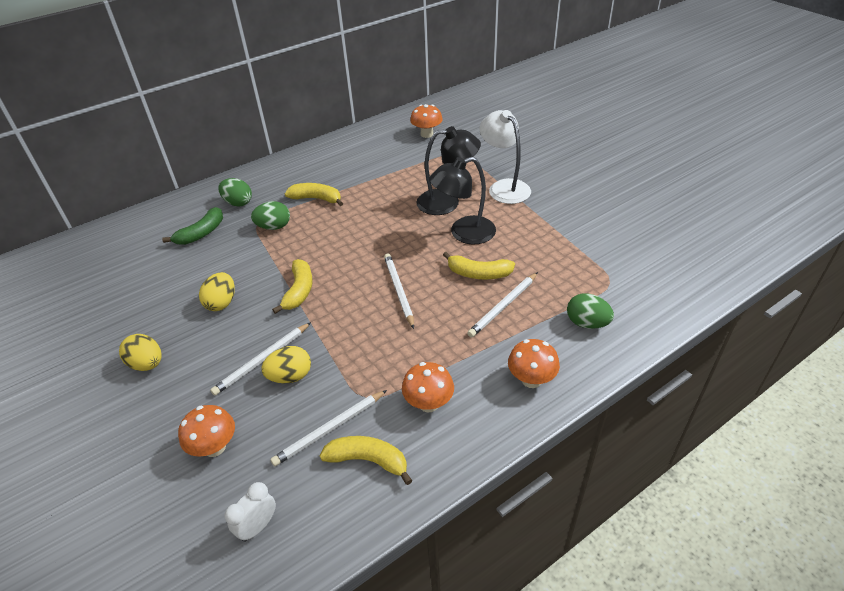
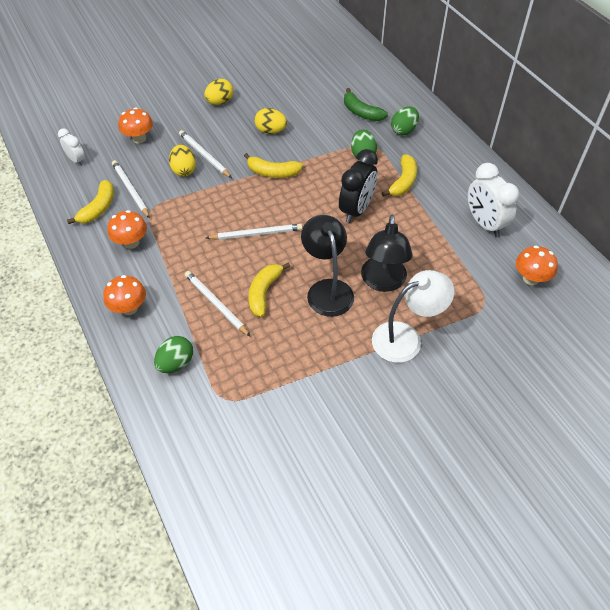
camera: 95 degrees right, 10 degrees up
(357, 224) = (356, 210): none -> black clock
(369, 154) = (484, 224): none -> white clock

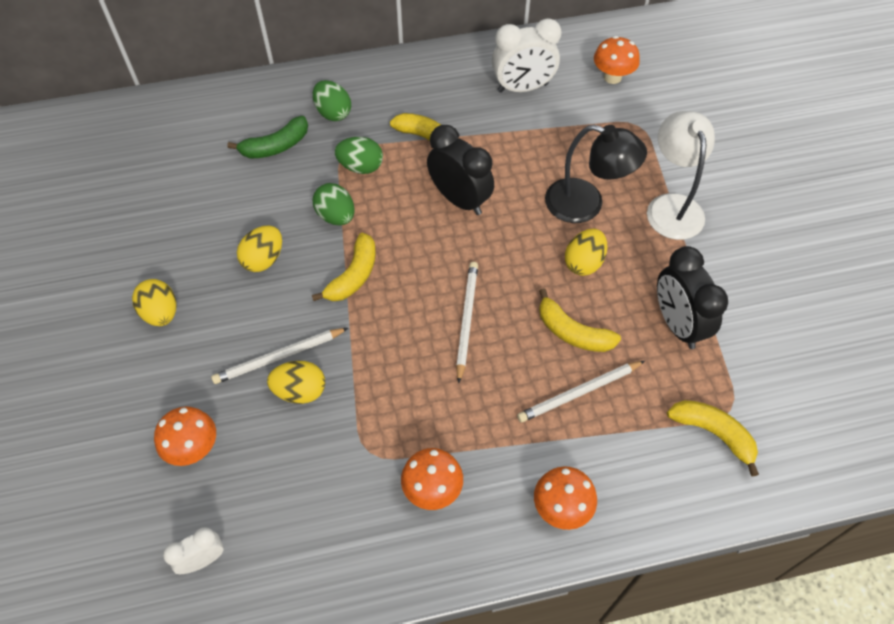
camera: 75 degrees left, 5 degrees up
(98, 208) = (339, 532): yellow banana -> yellow banana (713, 433)
(130, 190) = (315, 477): white pencil -> none
(176, 363) = (668, 458): green egg -> green egg (336, 216)
(291, 355) = (677, 324): none -> black clock
(327, 289) = (583, 263): black lamp -> yellow egg

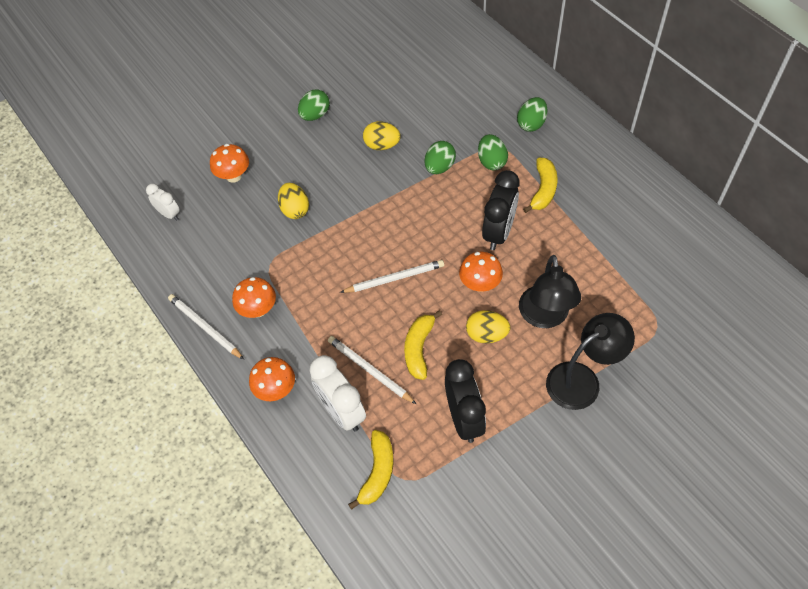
camera: 70 degrees right, 0 degrees up
(161, 313) = (315, 115): yellow egg -> green egg
(276, 146) = (479, 107): green banana -> none
(279, 357) = (313, 187): white pencil -> white pencil (205, 327)
(353, 275) = (396, 198): yellow banana -> none
(522, 88) = (641, 229): white clock -> white clock (342, 411)
(612, 77) = (701, 289): orange mushroom -> orange mushroom (480, 284)
(671, 206) = (582, 379): white lamp -> black lamp
(677, 324) = (464, 419): black clock -> black clock turned 120 degrees clockwise

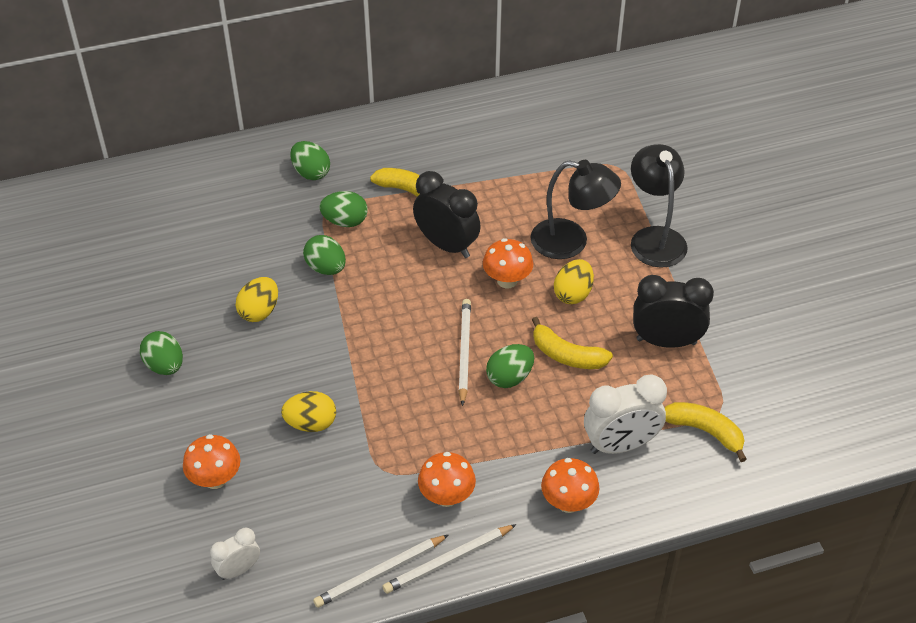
camera: 75 degrees left, 10 degrees down
(369, 370) = (577, 406): white pencil -> white pencil (379, 573)
(381, 316) = (509, 377): none -> green egg

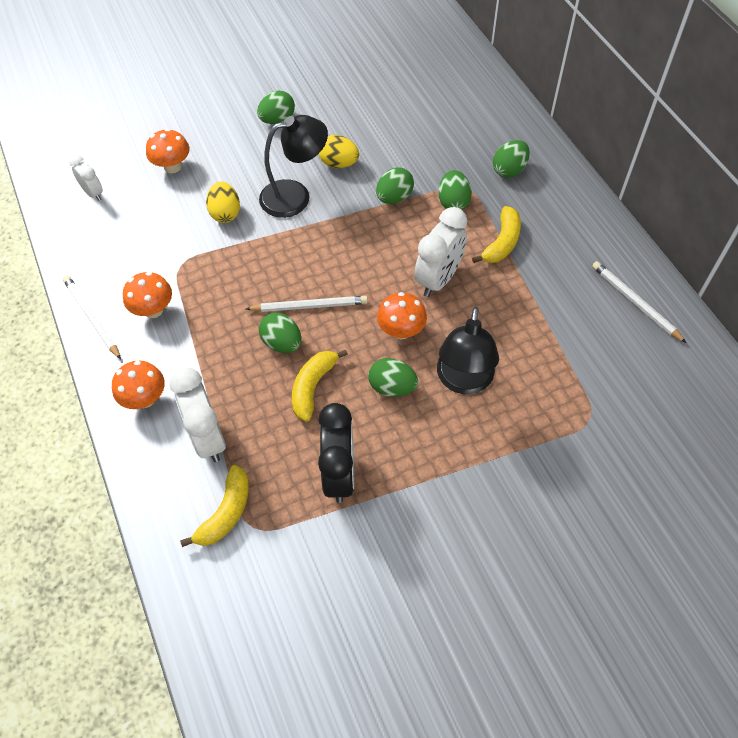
camera: 85 degrees right, 10 degrees up
(379, 573) = (84, 275): white pencil -> white pencil (635, 302)
(446, 245) = (438, 279): black clock -> white clock
(573, 294) = (392, 387): yellow egg -> green egg
(654, 238) = (486, 459): black lamp -> black lamp (295, 196)

